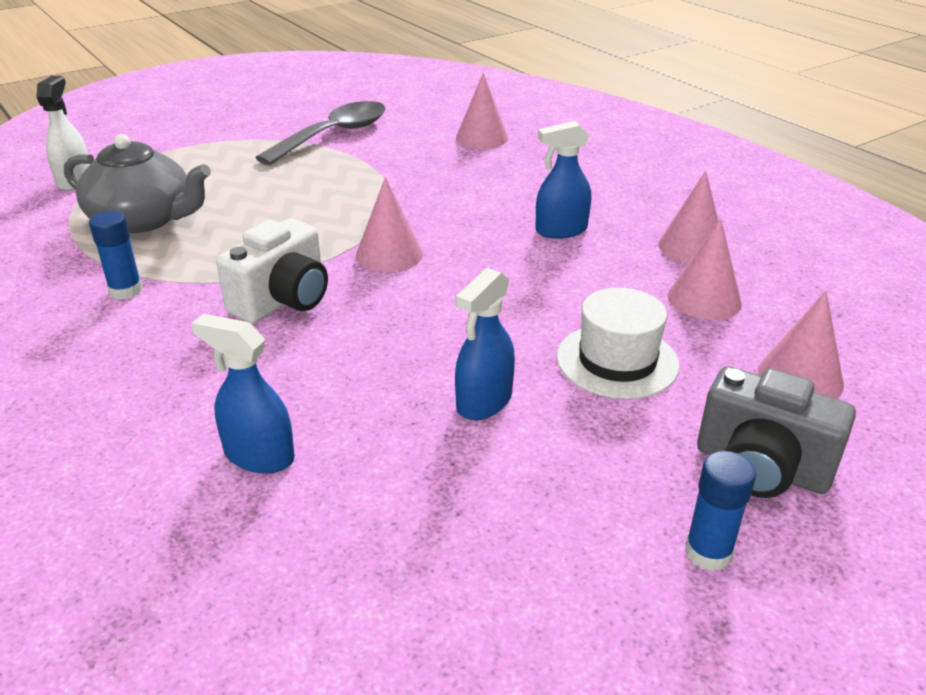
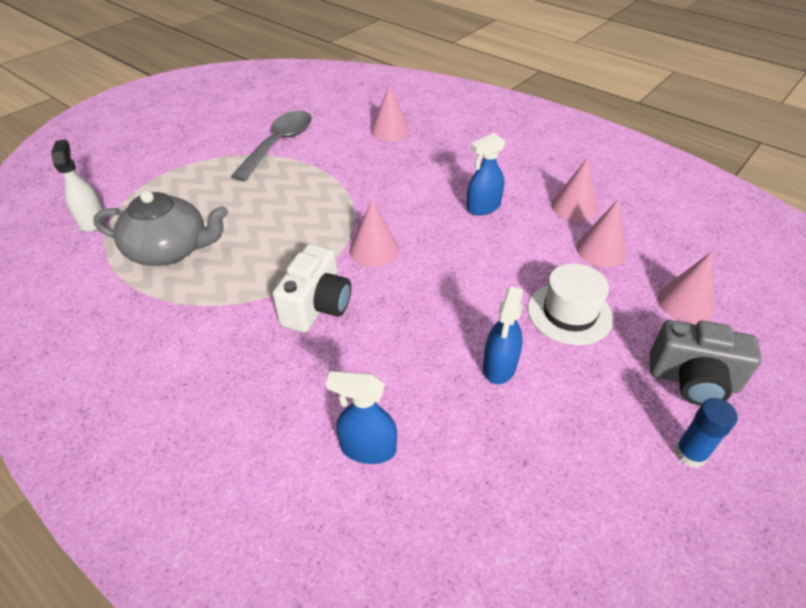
camera: 15 degrees left, 10 degrees up
(126, 290) = (191, 320): blue glue stick -> none

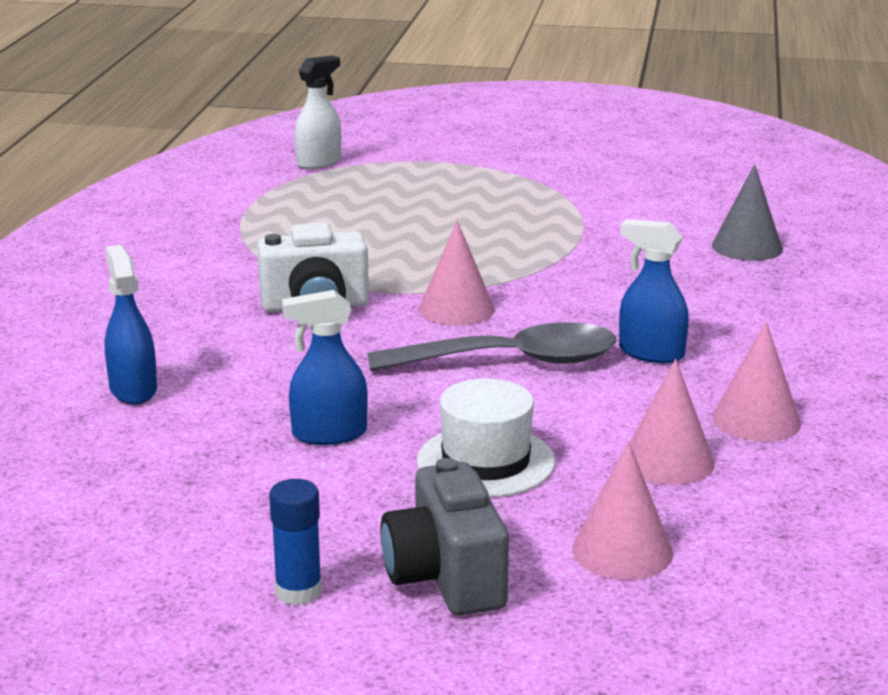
camera: 60 degrees right, 20 degrees down
(170, 250) = (319, 210): grey teapot -> none
(279, 144) = (599, 195): grey spoon -> grey spoon (511, 361)
(390, 131) = (747, 247): pink cone -> grey cone

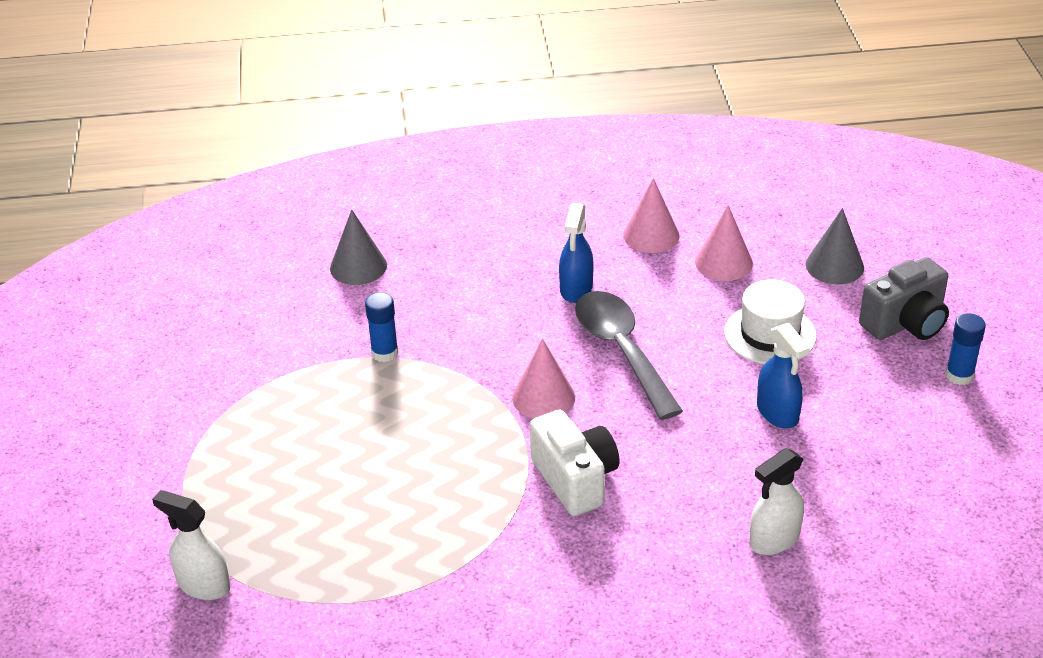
camera: 105 degrees left, 15 degrees up
(133, 389) = (774, 539): blue spray bottle -> white spray bottle
(582, 245) = (384, 353): none -> blue glue stick
(622, 551) = (834, 266): pink cone -> grey cone

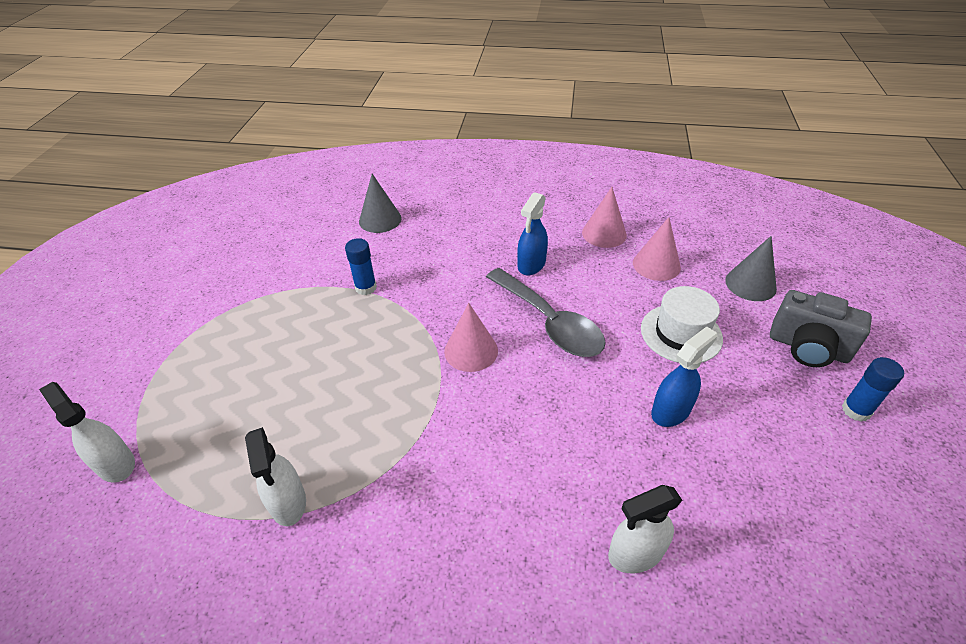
camera: 15 degrees right, 5 degrees up
(416, 575) = (288, 502): none -> white spray bottle
(575, 479) = (467, 436): white camera -> none
(621, 350) = (550, 323): grey spoon -> grey spoon turned 150 degrees clockwise
(777, 413) = (671, 411): blue spray bottle -> blue spray bottle turned 120 degrees counterclockwise
(905, 323) = (808, 347): grey camera -> grey camera turned 45 degrees clockwise

